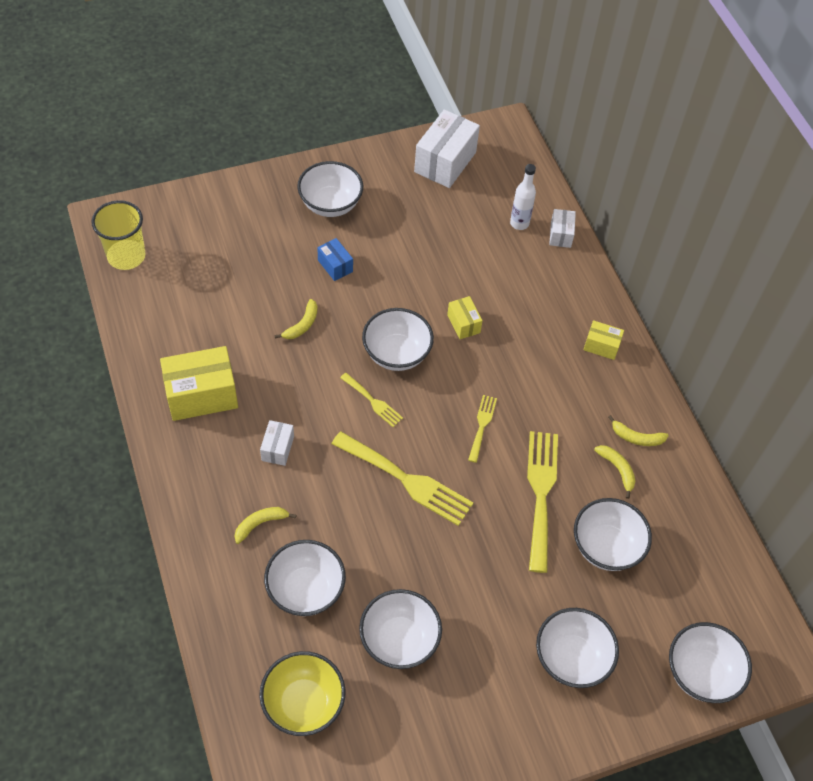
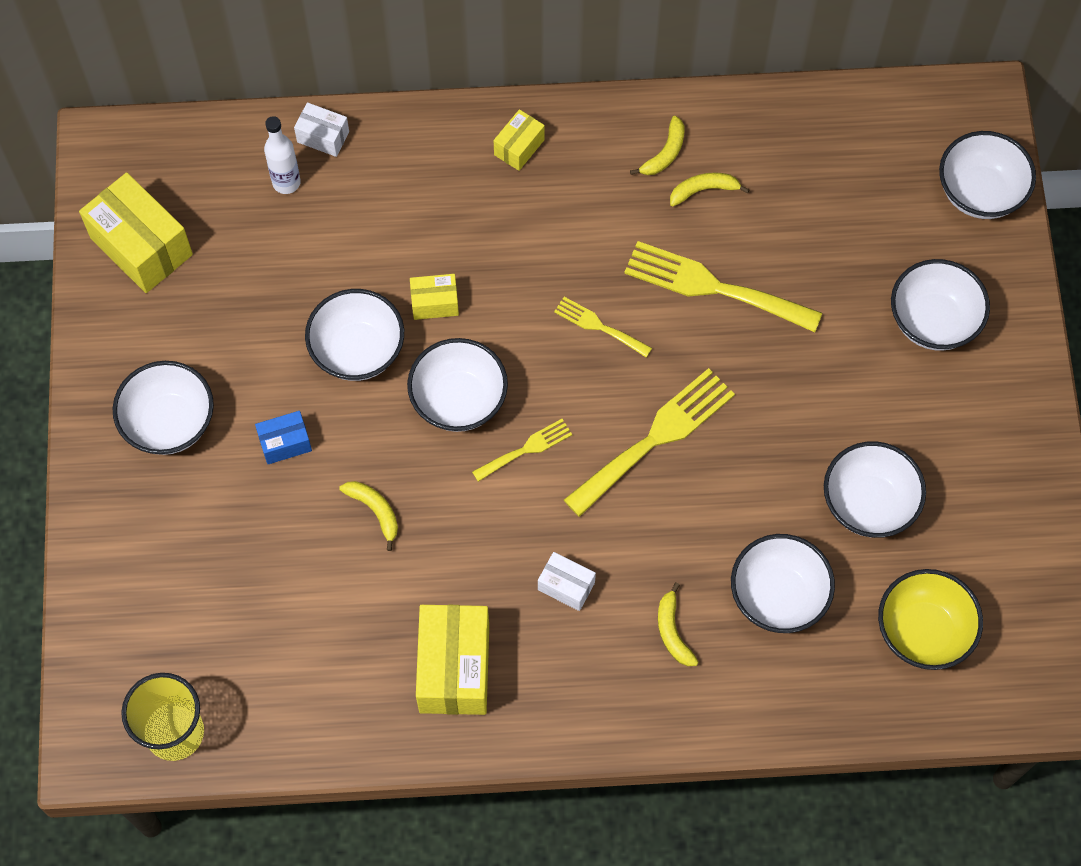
camera: 70 degrees left, 10 degrees up
(445, 162) = (141, 246): white box -> yellow box
(606, 547) = (803, 238): white bowl -> white bowl (358, 351)

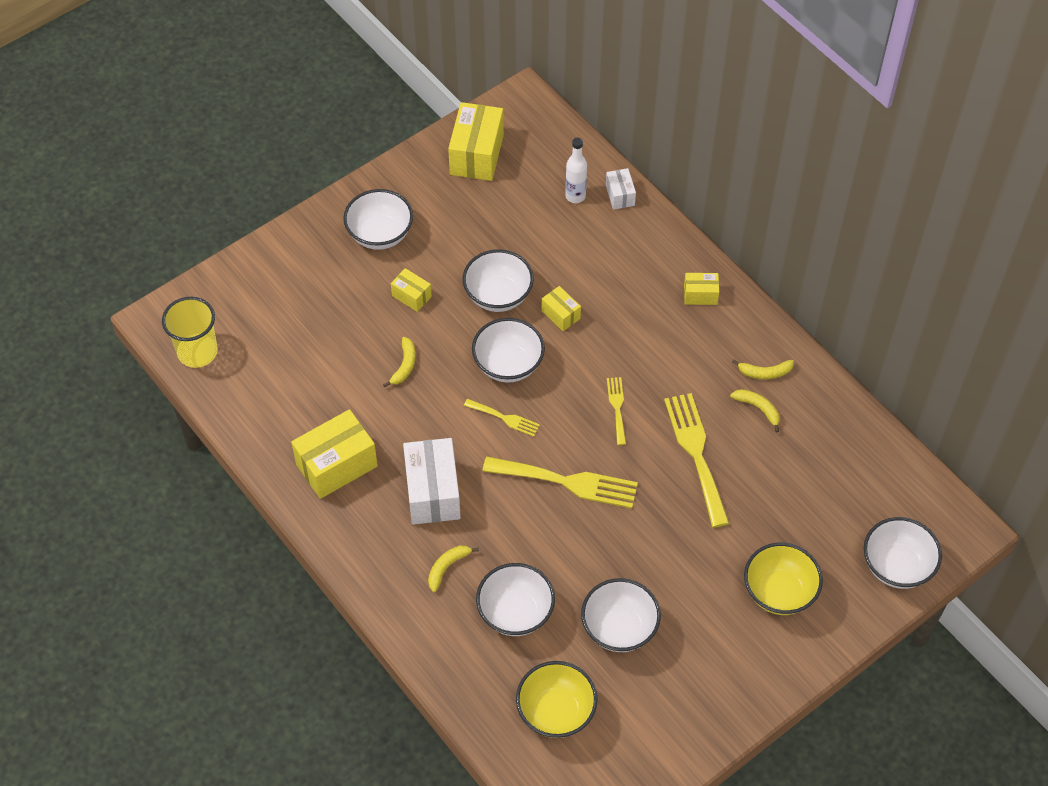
camera: 55 degrees right, 10 degrees down
(285, 443) = (411, 296): blue box -> yellow box
(566, 586) = (433, 492): white box -> white box, size x1.94
(933, 321) = (779, 592): white bowl -> yellow bowl

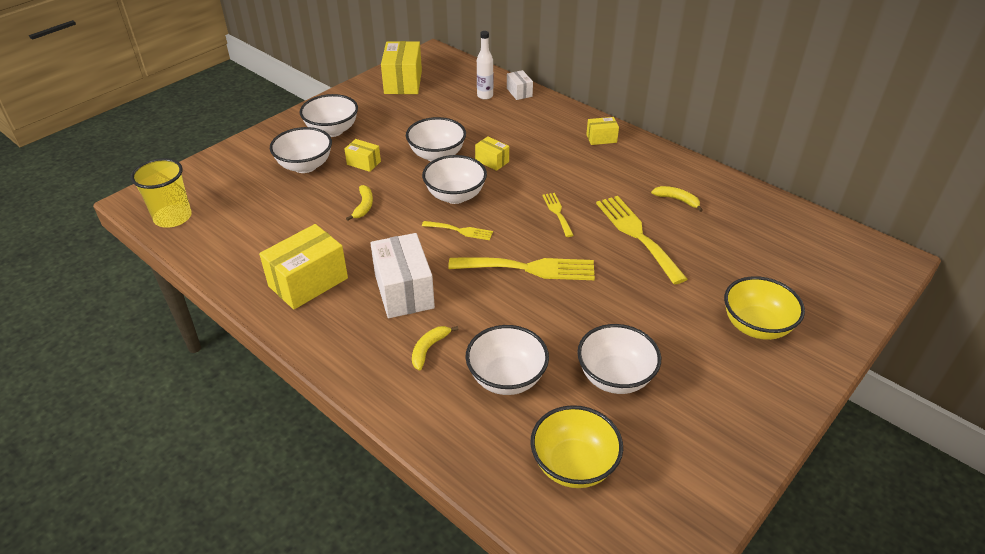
camera: 10 degrees left, 15 degrees down
(765, 373) = (672, 177): yellow banana -> none
(897, 566) = (851, 292): white bowl -> white bowl (305, 166)

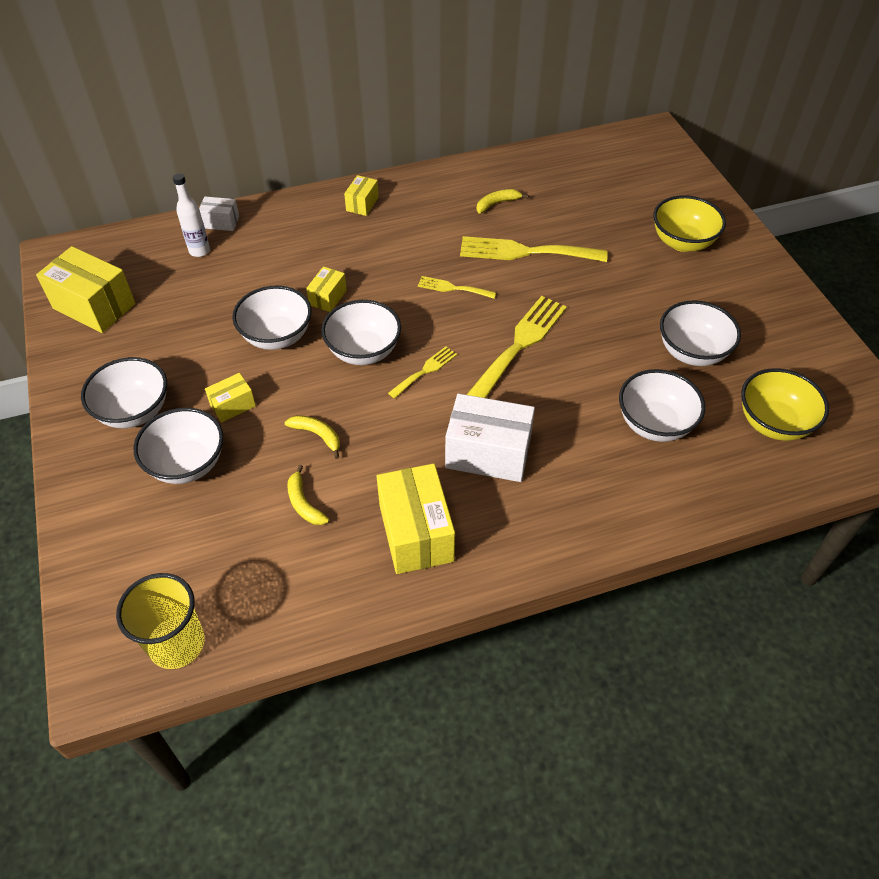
camera: 60 degrees left, 10 degrees up
(429, 349) = (584, 466): yellow banana -> yellow banana (304, 503)
(492, 161) = (328, 297): yellow box -> yellow box turned 45 degrees counterclockwise

